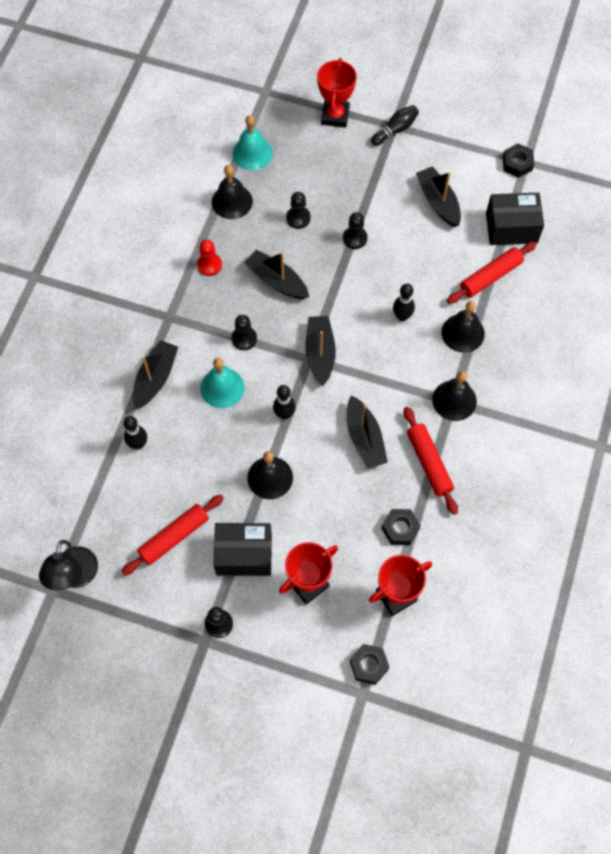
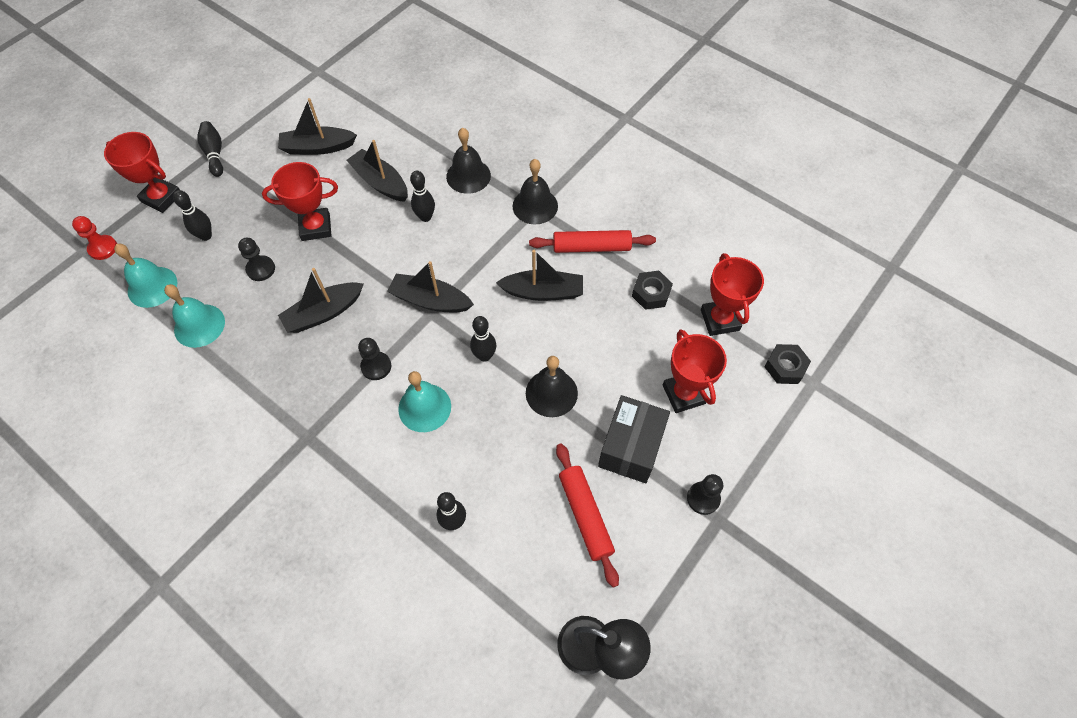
camera: 70 degrees left, 5 degrees down
(155, 378) = (378, 476): black boat -> black boat (380, 182)
(209, 265) = (265, 373): red pawn -> red pawn (103, 248)
(232, 201) = (199, 325): black bell -> turquoise bell
(312, 165) = (206, 236): none -> black bowling pin
(355, 238) = (316, 227): black pawn -> red trophy
(490, 277) = (421, 136): red rolling pin -> none
(511, 228) = (379, 104): black box -> none
(517, 163) = (315, 77): black nut -> none

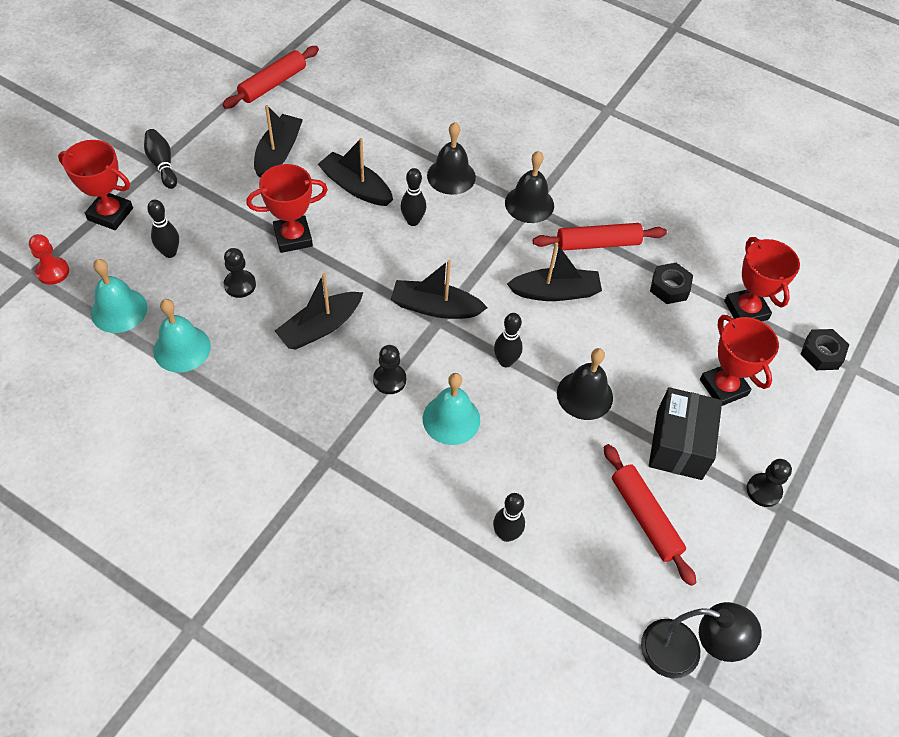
camera: 10 degrees left, 5 degrees down
(317, 147) = (278, 153): black boat -> black boat turned 120 degrees clockwise
(325, 82) = (273, 84): none -> red rolling pin

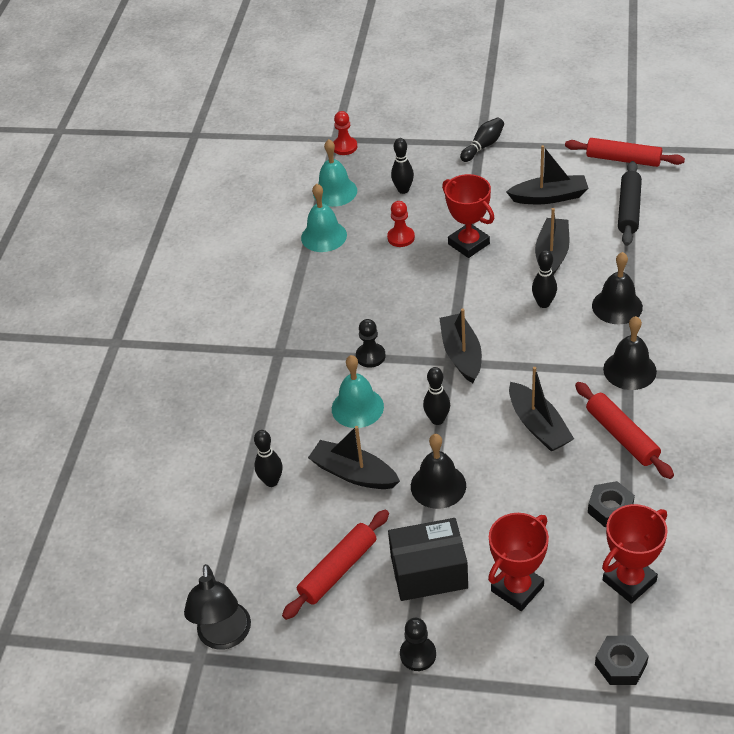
camera: 75 degrees right, 10 degrees down
(110, 214) = (415, 146): red trophy -> none
(240, 285) = (401, 237): black pawn -> red pawn
(320, 327) = (393, 297): black boat -> black boat (354, 473)
(340, 112) = (628, 209): none -> black rolling pin

